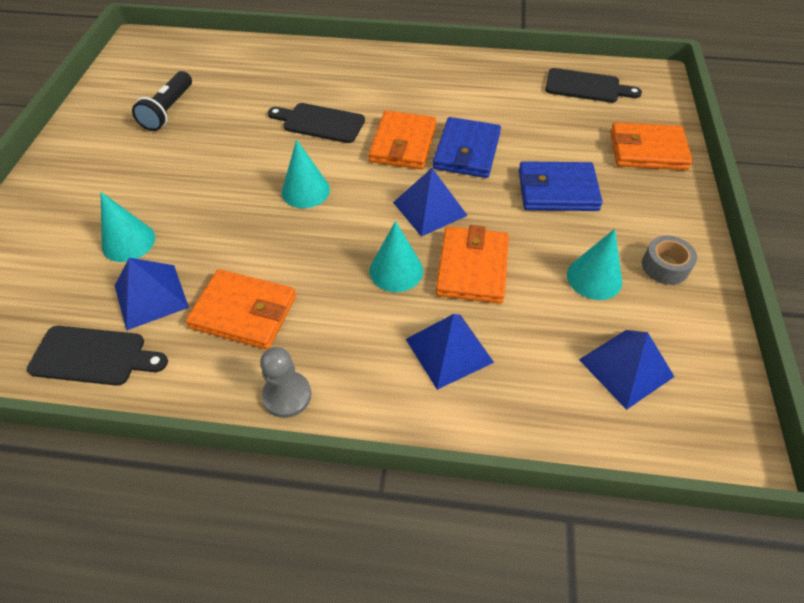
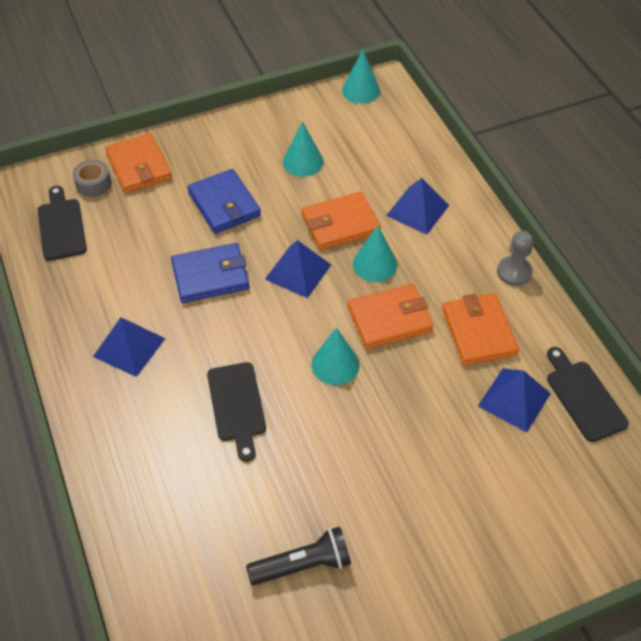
camera: 120 degrees left, 0 degrees up
(128, 242) = (483, 457): turquoise cone -> turquoise cone (361, 90)
(403, 144) = (228, 325): orange wallet -> orange wallet (389, 319)
(626, 368) = (365, 131): blue pyramid -> blue pyramid (129, 347)
(665, 266) = (267, 132): grey tape -> grey tape (93, 184)

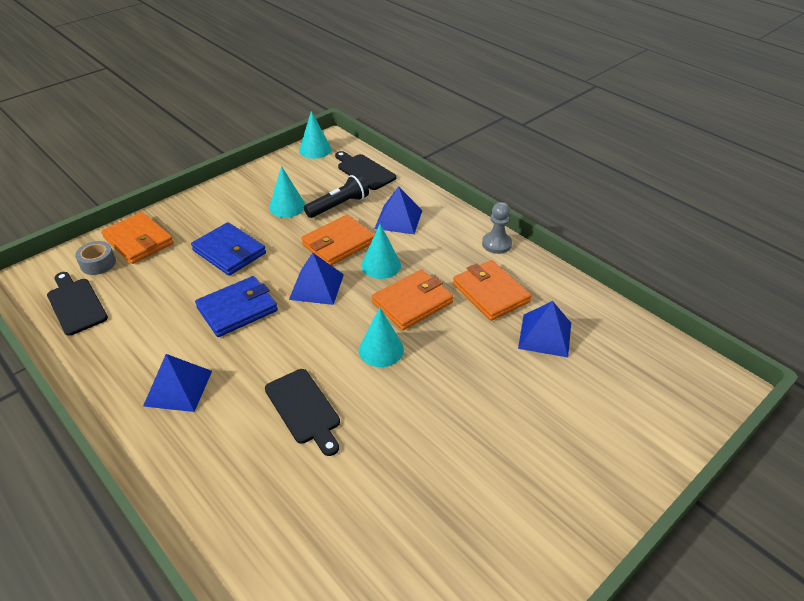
camera: 20 degrees left, 10 degrees down
(302, 565) = (426, 532): black flashlight -> black flashlight (338, 205)
(583, 397) = (598, 318): black cutting board -> black cutting board (364, 171)

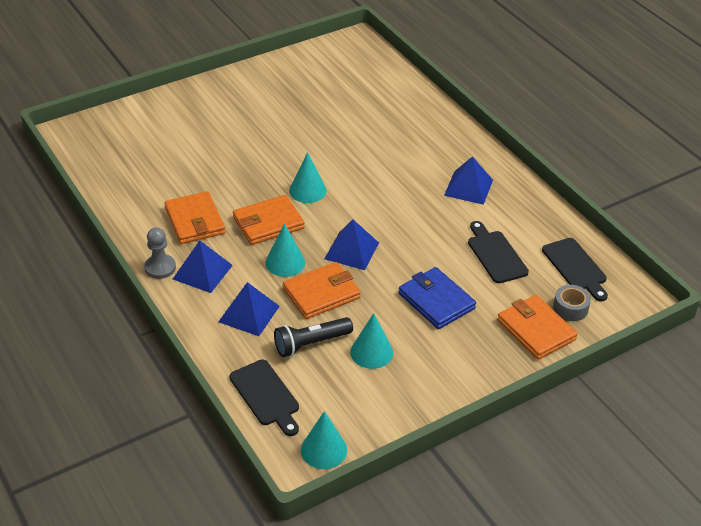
camera: 170 degrees left, 0 degrees up
(237, 309) = (425, 240): blue wallet -> none
(304, 409) = (374, 161): black cutting board -> black cutting board (495, 254)
(545, 335) = (171, 181): blue pyramid -> blue pyramid (202, 272)

